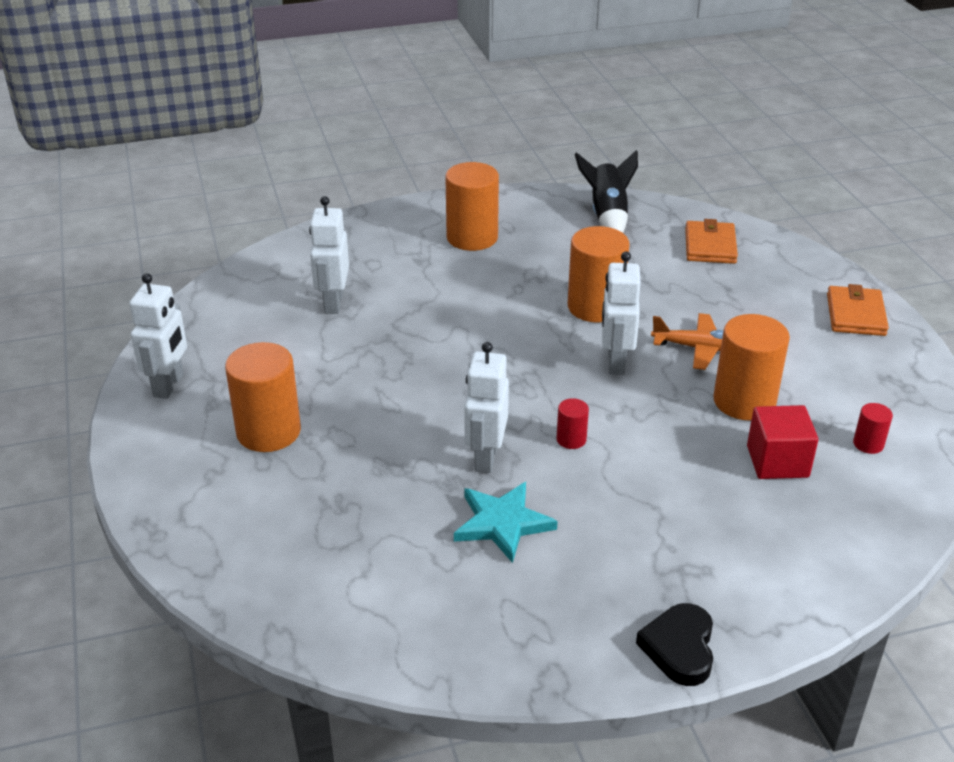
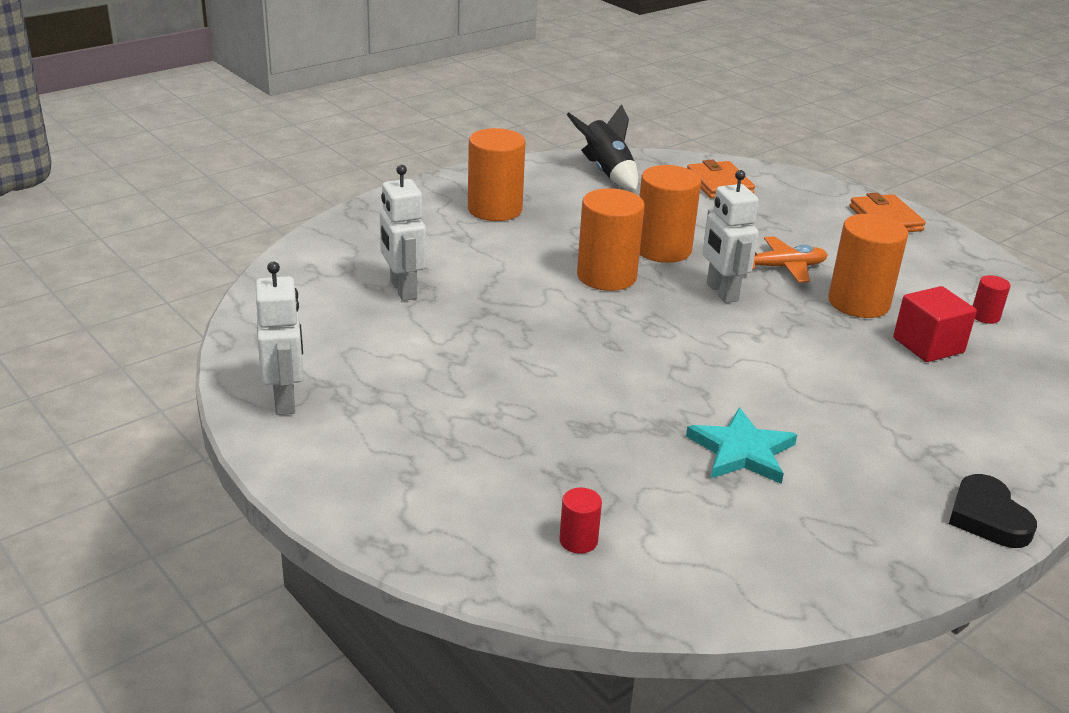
camera: 25 degrees left, 5 degrees down
(268, 432) = (436, 421): orange cylinder -> orange cylinder (606, 276)
(485, 457) = (675, 397): white robot -> none
(571, 439) = (740, 365): red cylinder -> red cylinder (578, 540)

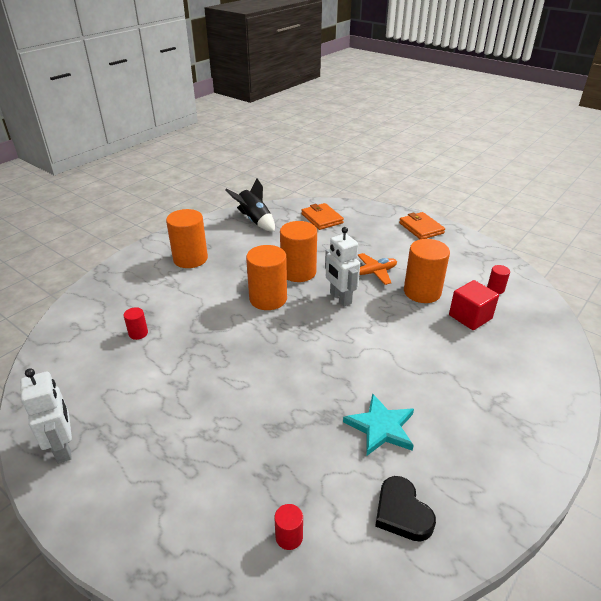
camera: 10 degrees left, 5 degrees up
(402, 290) = (138, 333): white robot -> red cylinder
(987, 517) = (545, 450): black heart -> black heart (402, 512)

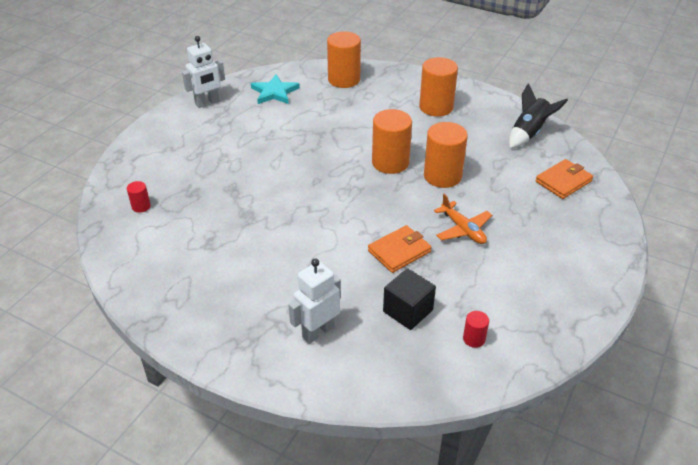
camera: 80 degrees right, 5 degrees up
(138, 333) = (322, 104): red cylinder -> none
(340, 298) = (407, 209): white robot -> white robot (318, 332)
(381, 427) = (238, 245): turquoise star -> turquoise star (274, 92)
(402, 512) = (158, 259): black heart -> none
(421, 228) = (591, 270): orange wallet -> orange wallet (399, 251)
(422, 292) = (442, 271): orange cylinder -> orange cylinder (344, 79)
(470, 317) = (408, 311): red cube -> black cube

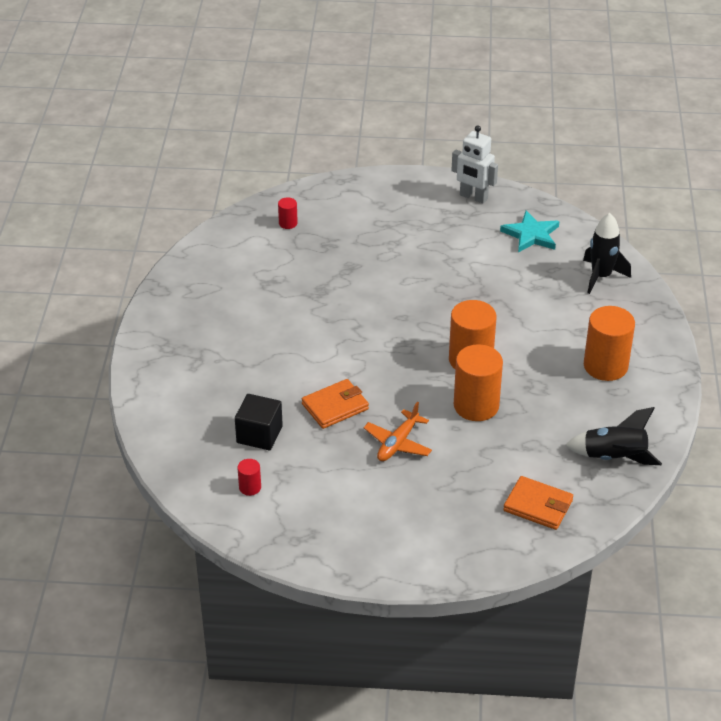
camera: 65 degrees right, 0 degrees up
(318, 332) = (202, 386): white robot -> none
(344, 79) = (601, 276): orange cylinder -> black rocket
(399, 251) = (335, 407): orange wallet -> orange wallet turned 60 degrees counterclockwise

